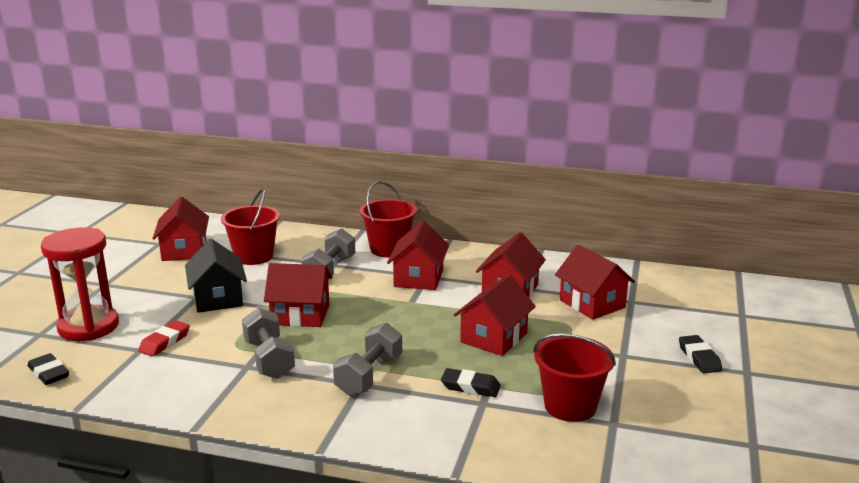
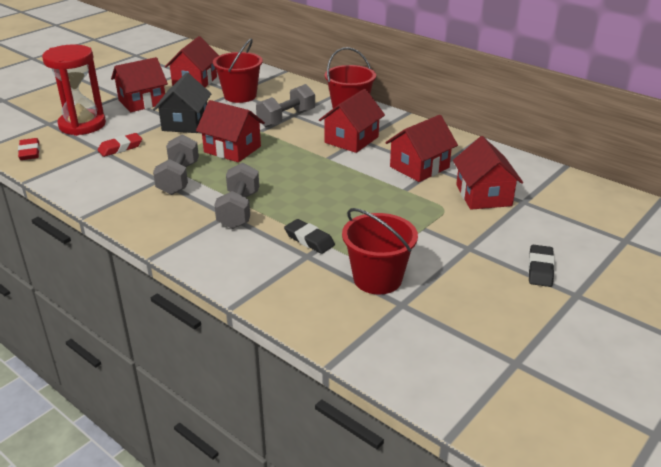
camera: 25 degrees right, 10 degrees up
(49, 373) = (29, 152): black eraser -> red eraser
(369, 376) = (239, 210): grey dumbbell -> grey dumbbell turned 45 degrees counterclockwise
(494, 338) = (367, 204): red house -> red house (142, 102)

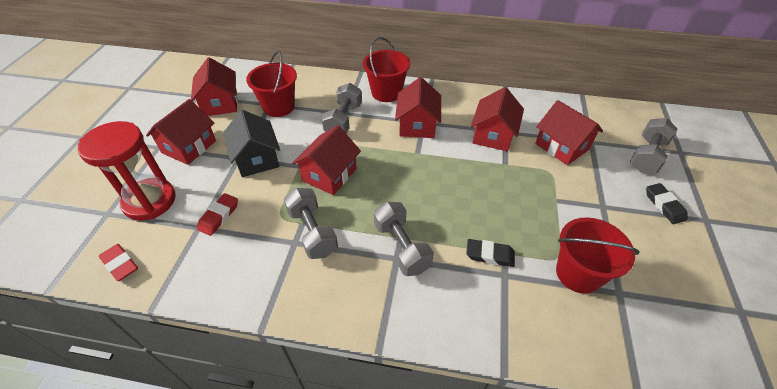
camera: 30 degrees left, 15 degrees up
(232, 149) = (329, 174): red house -> red house turned 60 degrees counterclockwise
(576, 230) = (647, 155): none -> grey dumbbell

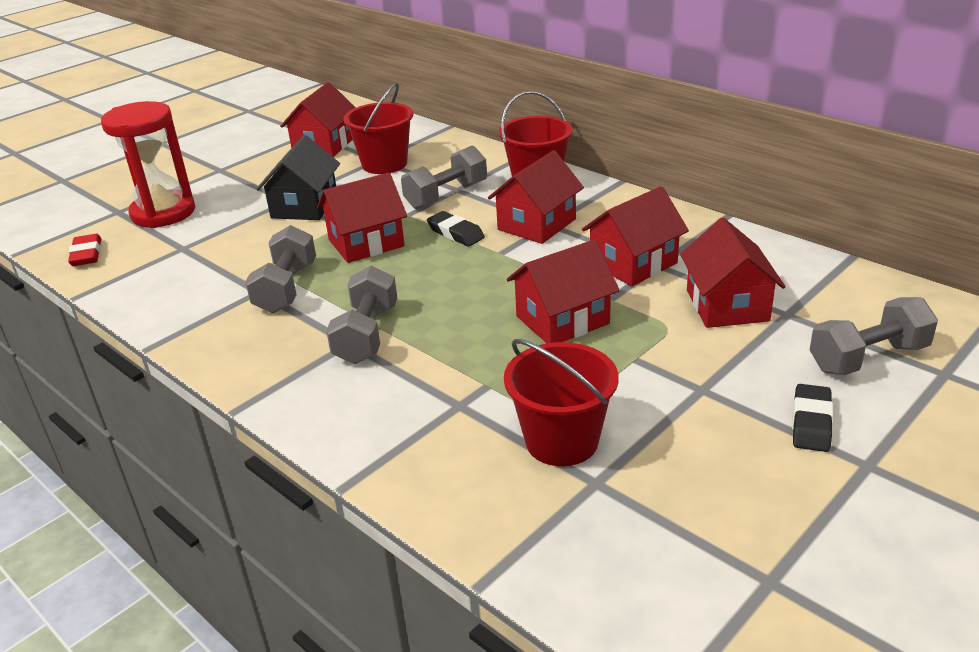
camera: 35 degrees right, 15 degrees down
(189, 147) = (249, 177): red house -> red house (562, 320)
(219, 216) = (211, 245): red eraser -> none
(489, 255) = (464, 380): black eraser -> black eraser (455, 233)

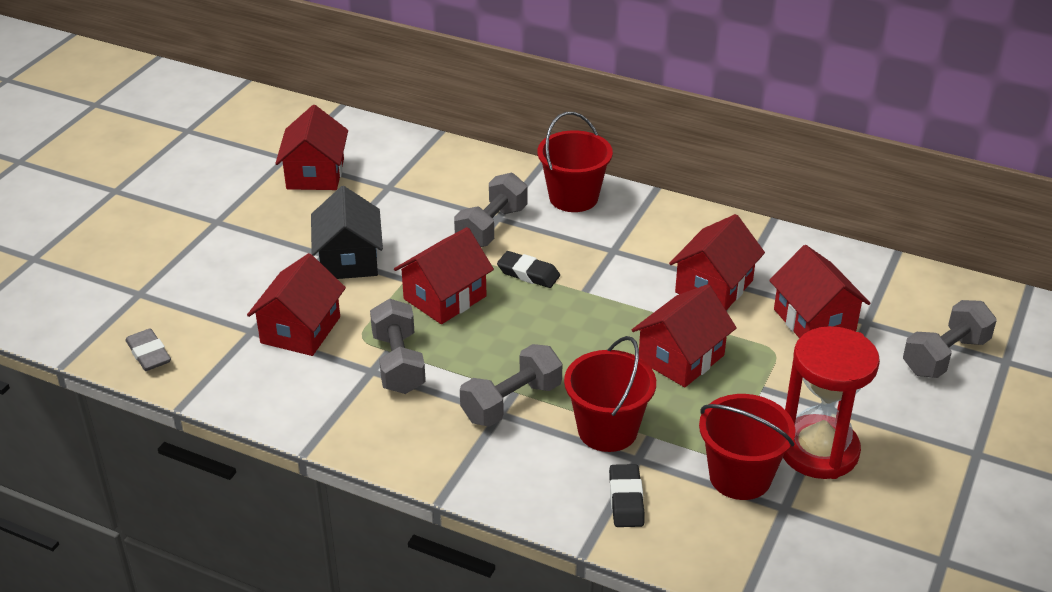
camera: 20 degrees left, 5 degrees up
(87, 254) = (149, 354): red eraser -> grey eraser
(163, 213) = (195, 288): red hourglass -> red hourglass (818, 451)
(366, 335) = (511, 402): grey dumbbell -> grey dumbbell turned 60 degrees clockwise
(384, 164) = (400, 193): red bucket -> red bucket (607, 430)
(536, 224) = (602, 252): red house -> red house (300, 330)
(811, 423) = (924, 424): black eraser -> black eraser (626, 500)

